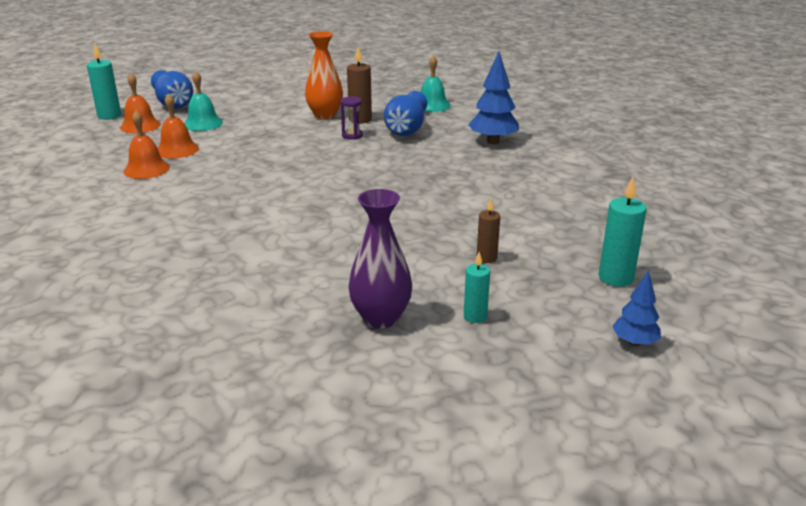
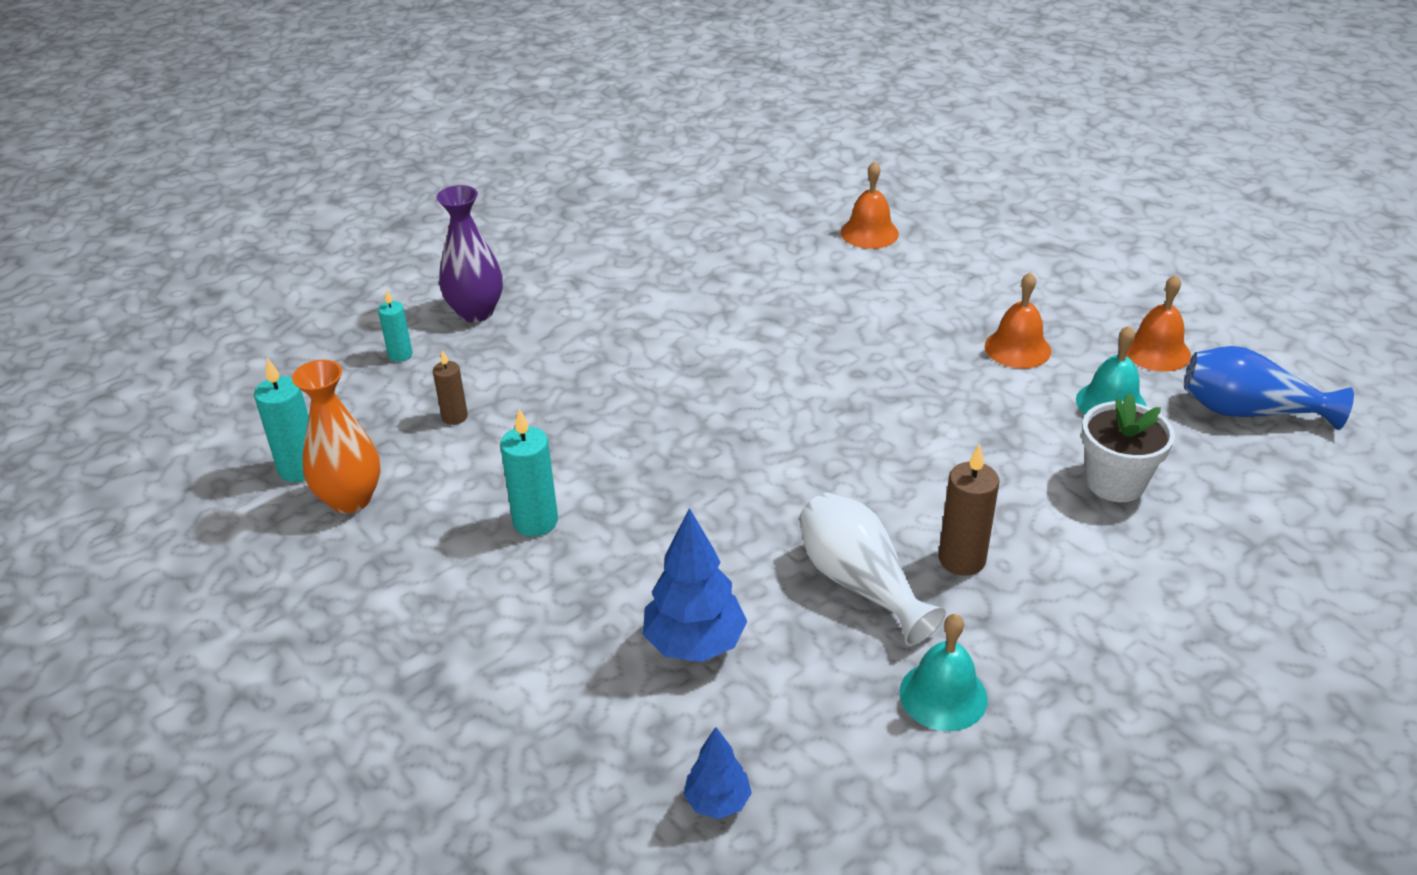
camera: 135 degrees right, 10 degrees up
(109, 116) = (1233, 341): turquoise candle -> turquoise candle (535, 521)
(146, 169) = (972, 309): orange bell -> orange bell (869, 233)
(265, 111) = (1115, 482): none -> white flower pot
(325, 115) = (1026, 534): orange vase -> orange vase (350, 499)
(352, 135) = (899, 513): purple hourglass -> none
(406, 129) = (860, 584): blue vase -> white vase
(634, 342) = (240, 407): blue tree -> blue tree (717, 802)

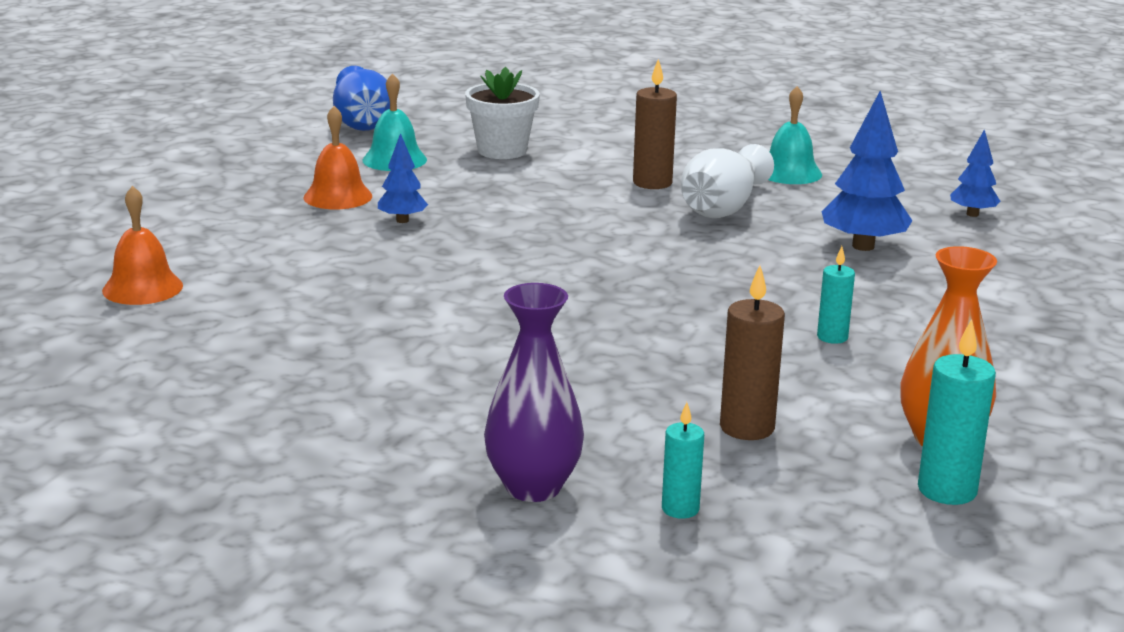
camera: 120 degrees left, 15 degrees down
(455, 417) = (747, 428): brown candle -> brown candle, size x1.59
(535, 521) = (832, 337): turquoise candle -> turquoise candle, size x0.63
(938, 368) = (402, 220): none -> blue tree
(1156, 351) = (297, 152): orange bell -> none

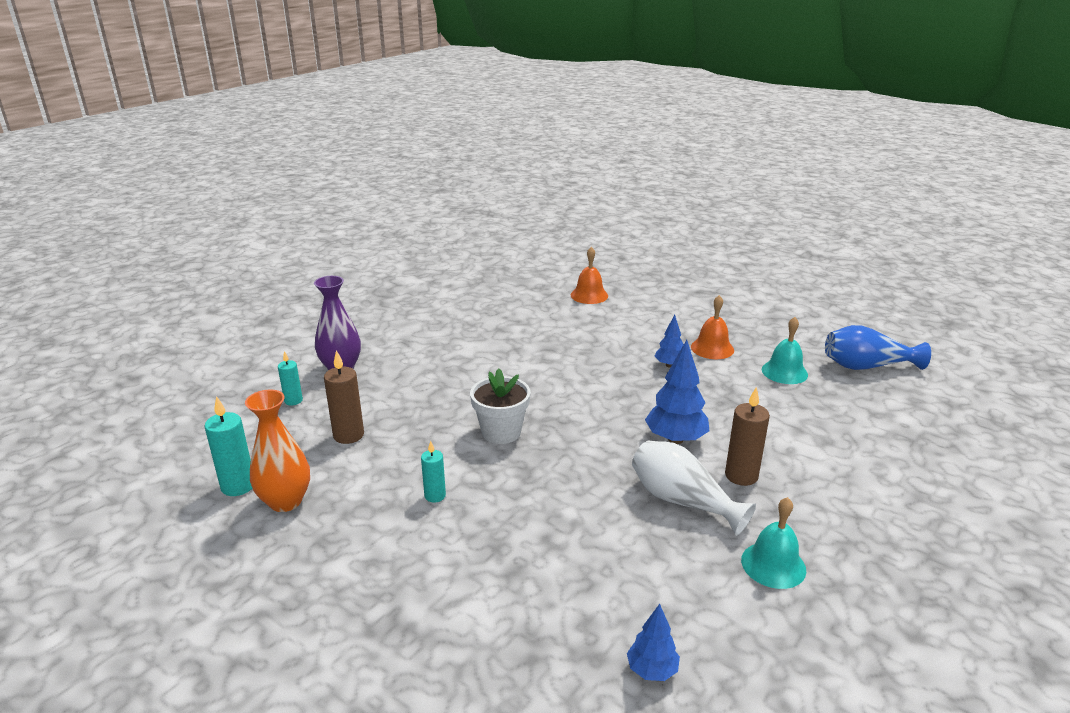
camera: 105 degrees right, 5 degrees up
(502, 151) = (811, 416): white flower pot -> white flower pot (501, 432)
(863, 246) = (585, 560): blue tree -> blue tree (675, 439)

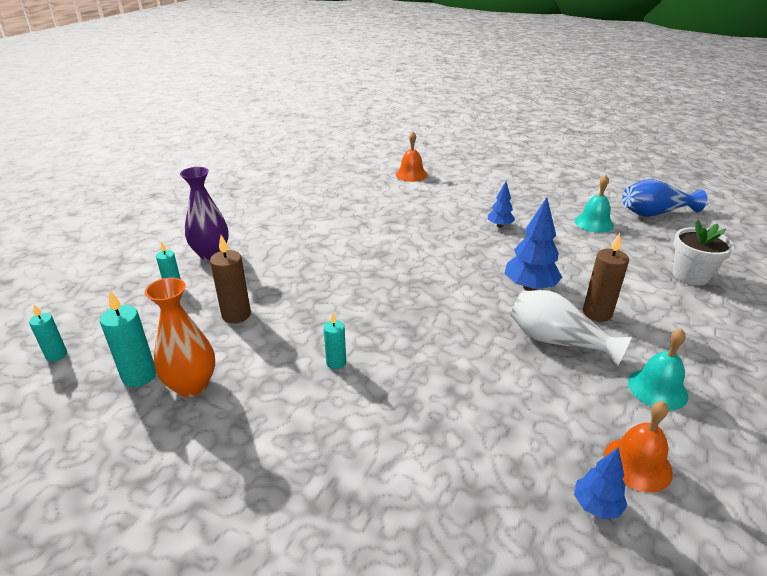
camera: 10 degrees left, 5 degrees up
(165, 456) = (56, 355): none -> turquoise candle
(501, 432) = (377, 297): white flower pot -> white flower pot (690, 276)
(712, 348) = (528, 209): orange bell -> orange bell (637, 464)

